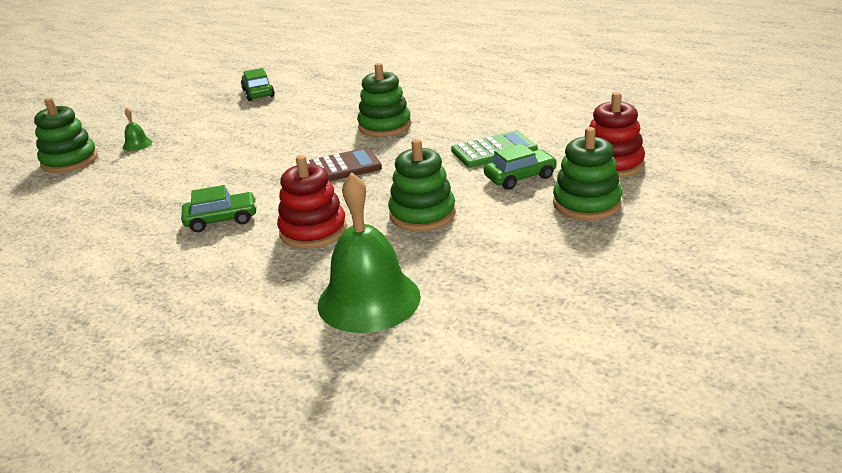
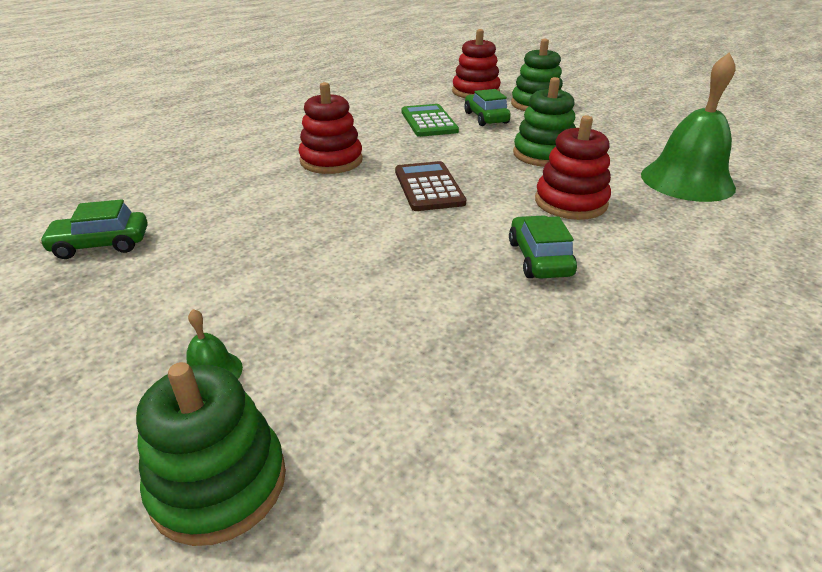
camera: 85 degrees left, 5 degrees up
(384, 126) = (331, 161): green stacking toy -> red stacking toy

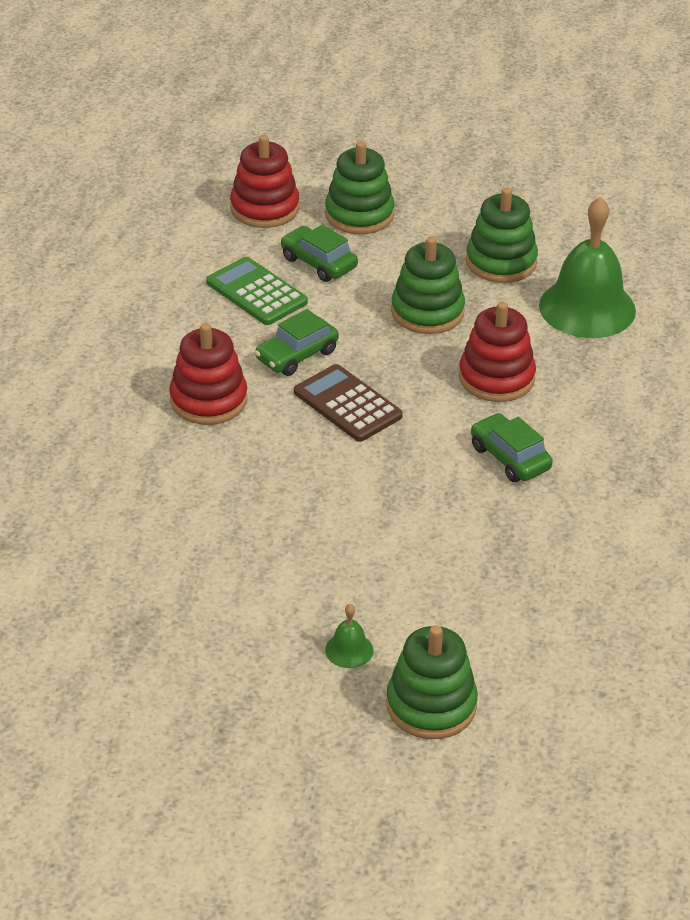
camera: 30 degrees left, 5 degrees up
(101, 244) = (106, 589): green car -> green car (297, 355)
(625, 143) = (501, 262): none -> green stacking toy

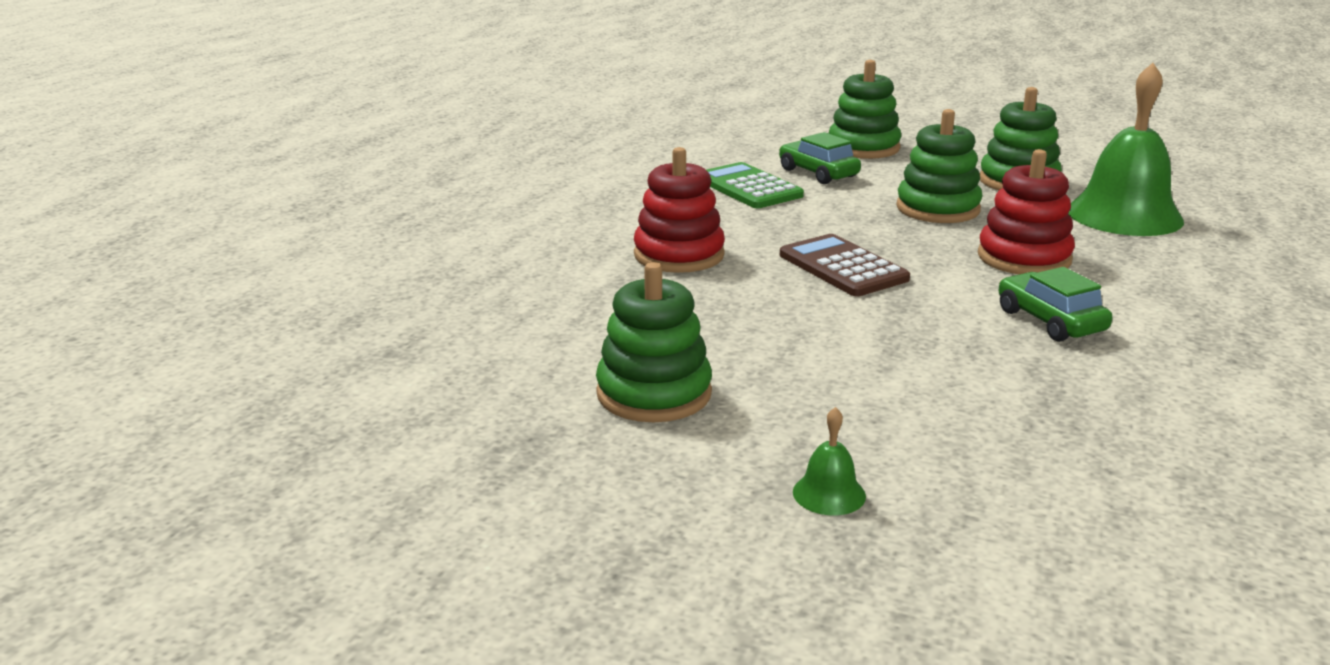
camera: 10 degrees right, 15 degrees down
(264, 208) = (766, 140): red stacking toy -> none
(297, 355) = (786, 229): green car -> none
(431, 705) = (958, 574): green stacking toy -> green stacking toy (654, 394)

